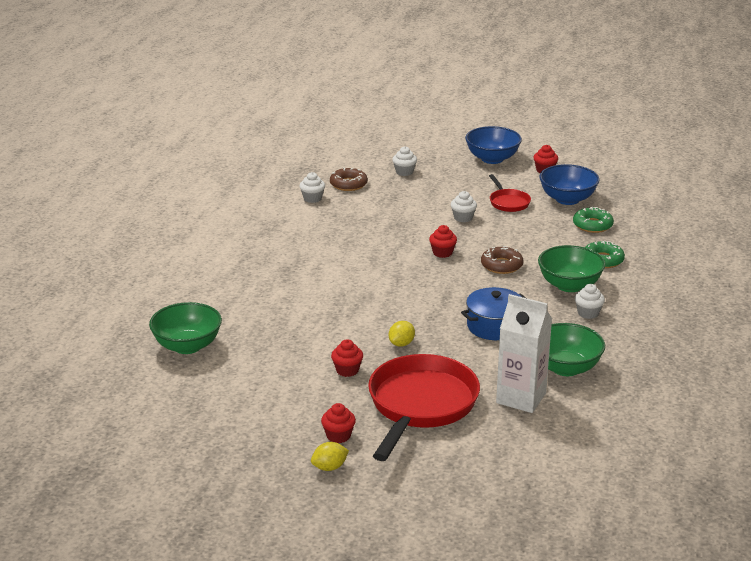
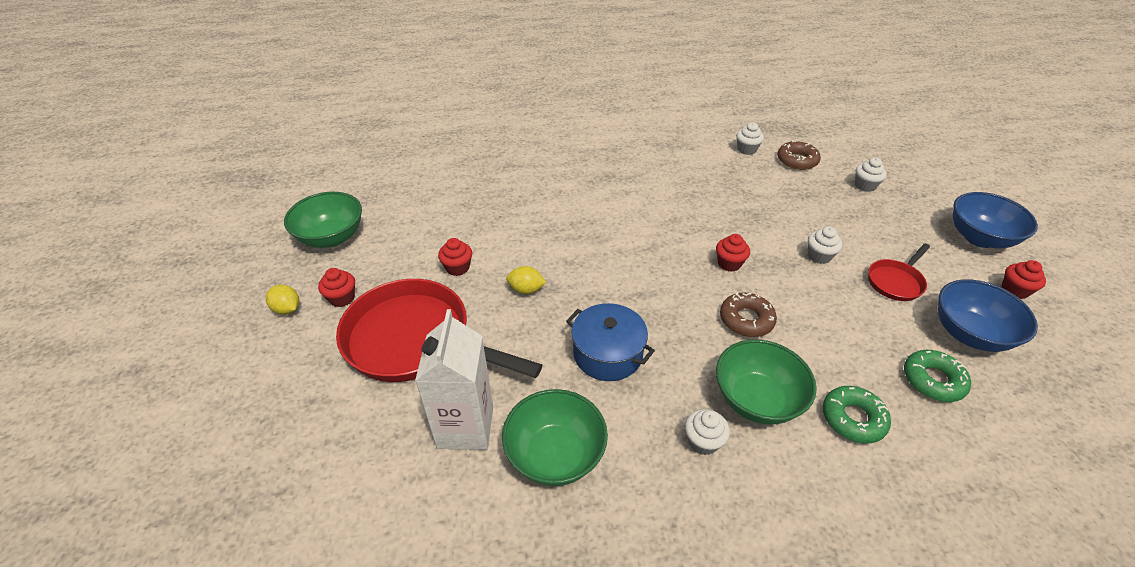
camera: 65 degrees right, 15 degrees up
(187, 346) = (451, 167): green bowl -> green bowl (332, 237)
(420, 405) = (415, 341): red pan -> red pan turned 150 degrees counterclockwise

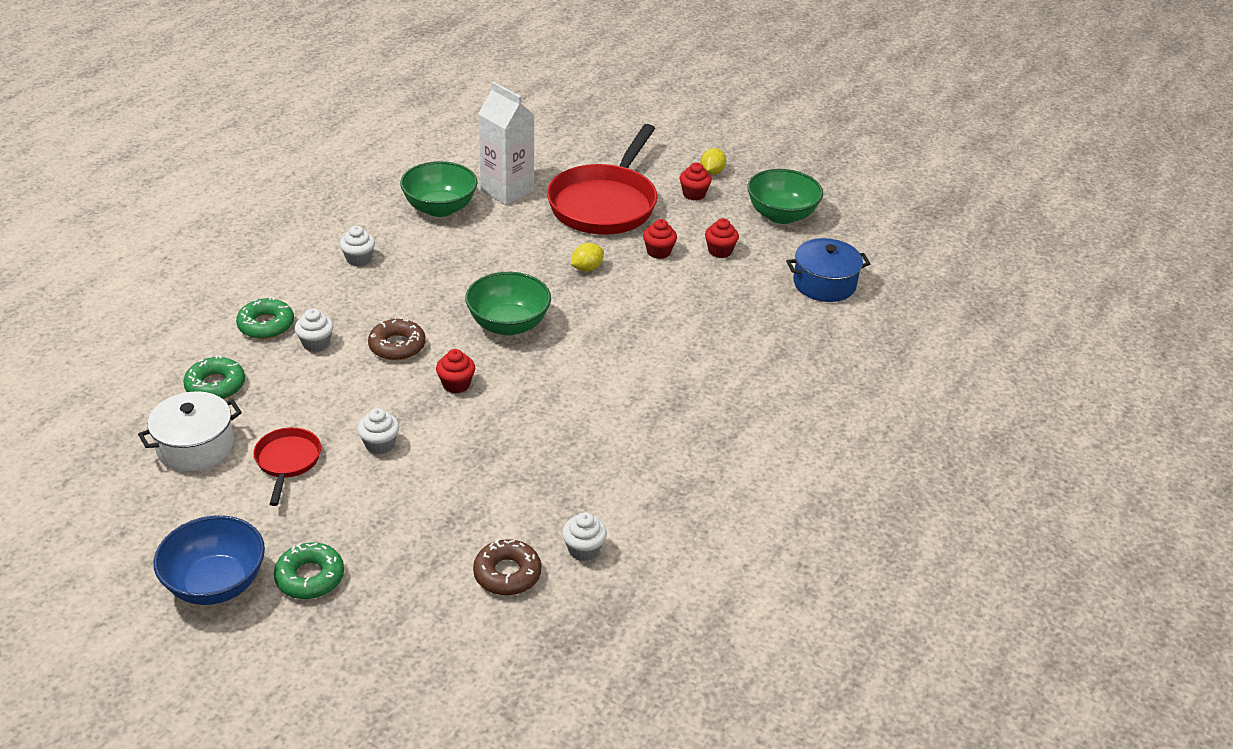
camera: 130 degrees right, 5 degrees down
(287, 309) = (712, 172): yellow lemon -> yellow lemon turned 60 degrees counterclockwise
(415, 341) = (605, 204): red pan -> red pan turned 135 degrees clockwise
(607, 354) = (473, 266): blue pot -> blue pot (824, 284)
(756, 400) = (343, 298): green bowl -> green bowl (508, 324)
(865, 186) = (393, 584): white cupcake -> white cupcake (316, 344)
(914, 212) = (310, 577): none -> green donut
(969, 334) = (195, 446): blue bowl -> white pot
(1014, 290) = (159, 526): red cupcake -> red cupcake (720, 251)

